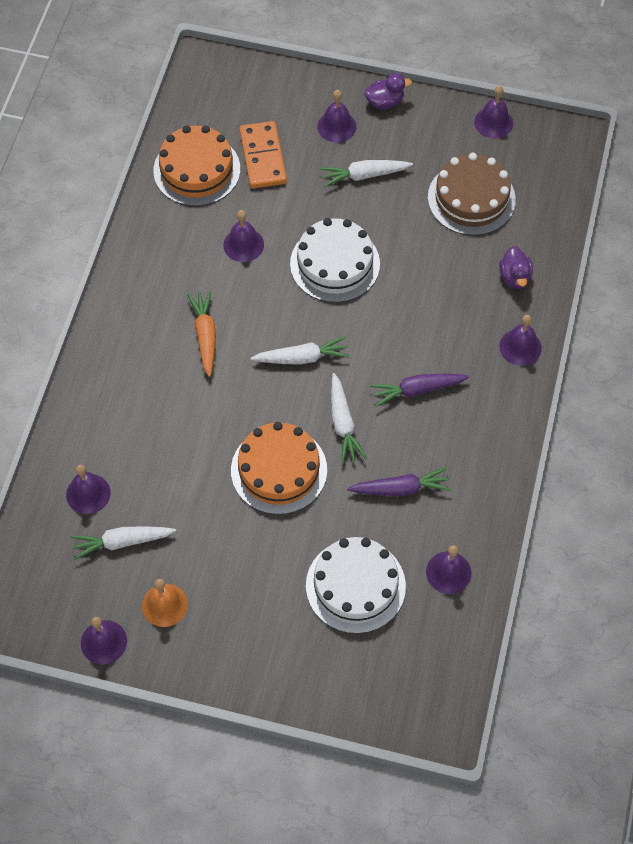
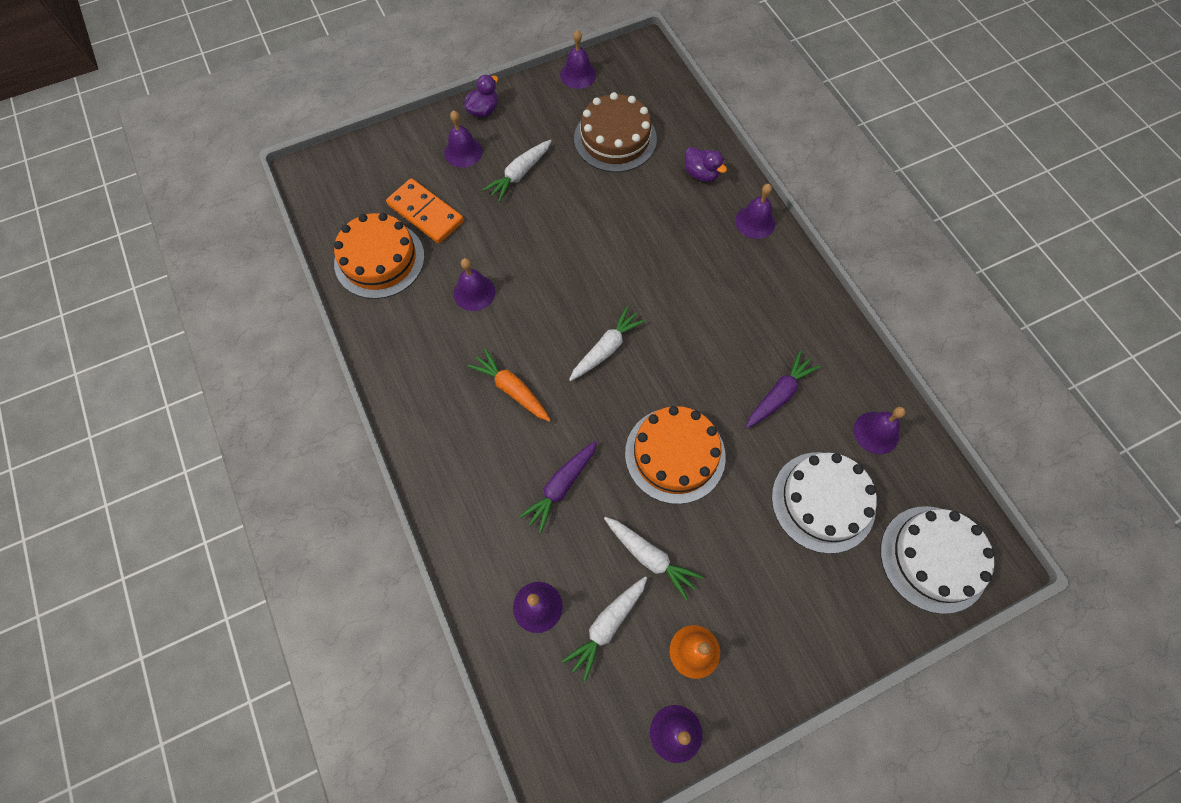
camera: 40 degrees left, 5 degrees up
(335, 264) = (561, 256): white cake -> white cake (933, 558)
(343, 423) = (687, 377): white carrot -> white carrot (650, 557)
(417, 390) = (715, 309): purple carrot -> purple carrot (561, 487)

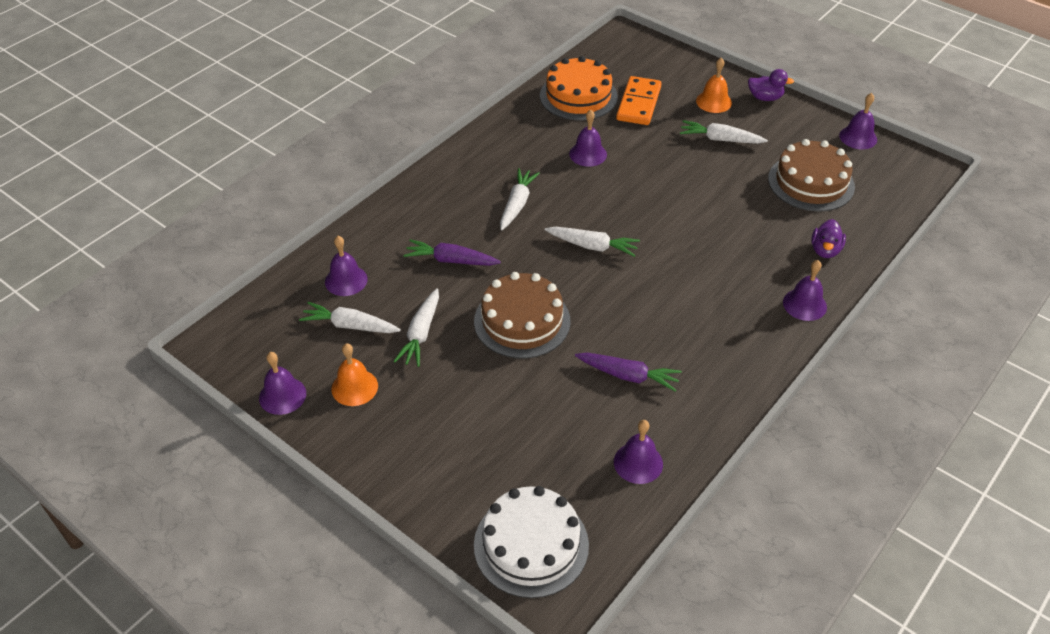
camera: 65 degrees right, 20 degrees down
(463, 152) = (713, 102): purple bell -> orange bell
(511, 389) = (517, 204): orange carrot -> white carrot
(675, 454) = (522, 321): orange cake -> brown cake
(823, 501) = (539, 439): white cake -> none

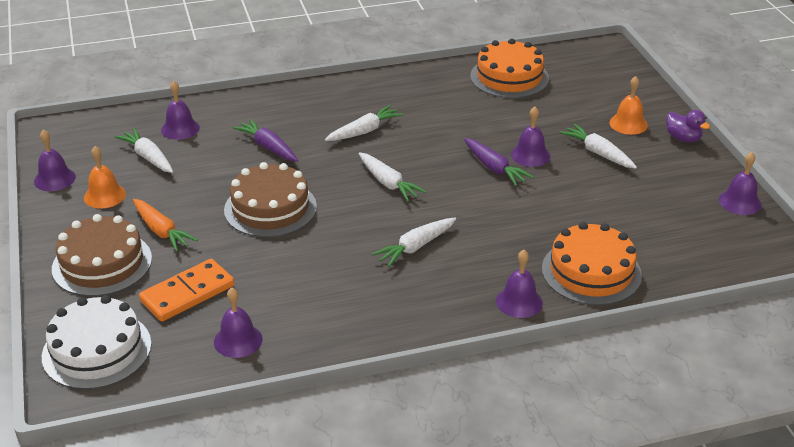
camera: 35 degrees right, 10 degrees down
(421, 334) = (189, 184): white carrot -> white carrot (415, 247)
(452, 395) = (161, 231): none -> orange carrot
(588, 154) = (465, 120): purple bell -> purple bell (530, 155)
(628, 376) = (304, 281): purple carrot -> purple carrot (494, 168)
(638, 103) = (556, 101): orange domino -> orange domino (187, 293)
(811, 182) = (644, 217): brown cake -> brown cake (102, 263)
(825, 250) = (591, 272): purple duck -> orange cake

